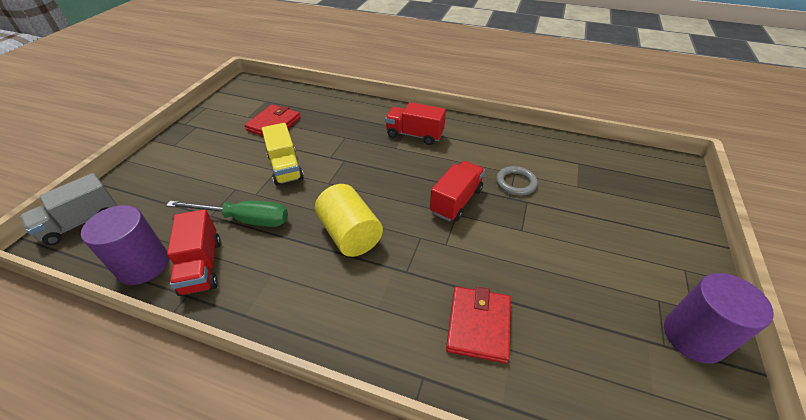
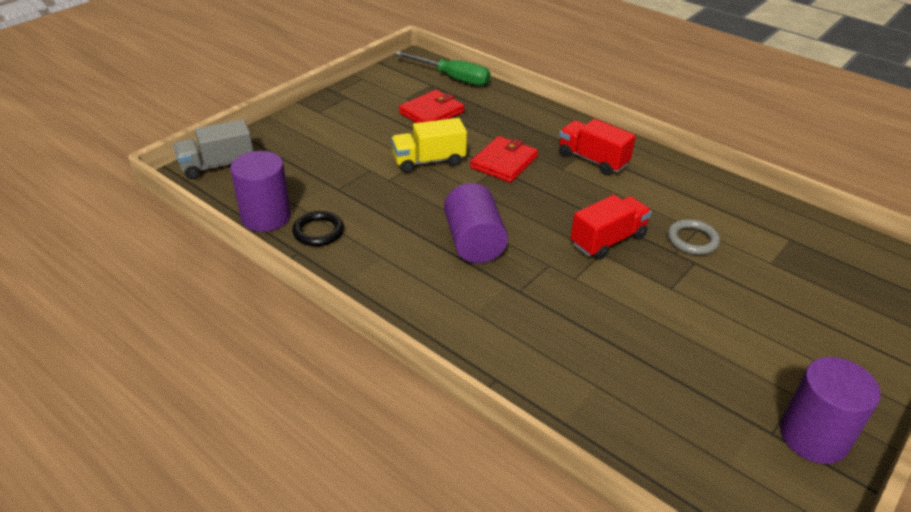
camera: 20 degrees right, 5 degrees down
(202, 266) = (318, 231): red truck -> black ring
(244, 220) = (371, 201): green screwdriver -> green screwdriver (452, 78)
(285, 167) = (429, 161): yellow truck -> yellow truck turned 75 degrees clockwise
(350, 234) = (474, 242): yellow cylinder -> purple cylinder
(478, 325) = (573, 356): red wallet -> red wallet (504, 162)

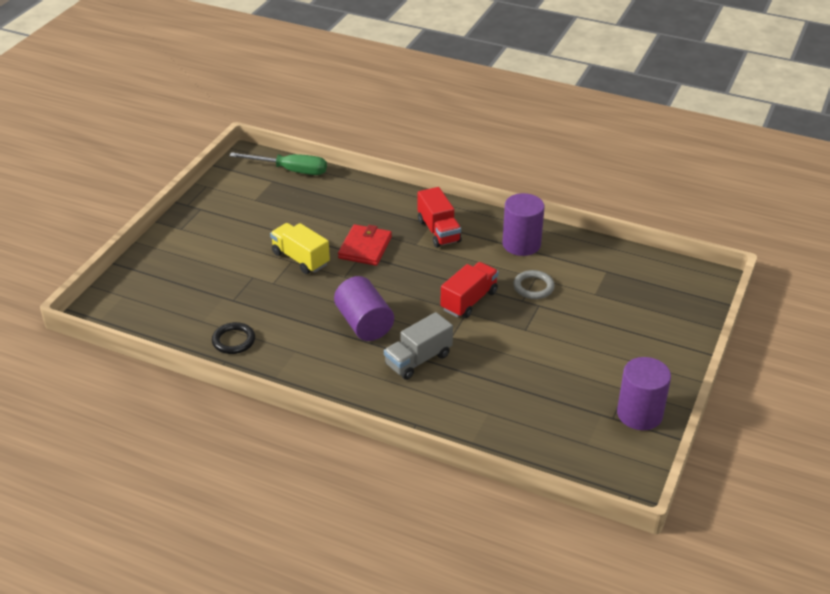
camera: 15 degrees left, 0 degrees up
(217, 165) = (115, 299): grey truck -> grey truck (418, 360)
(266, 216) = (183, 337): purple cylinder -> purple cylinder (521, 244)
(429, 161) = (300, 259): yellow truck -> yellow truck turned 75 degrees clockwise
(431, 112) = (285, 210): red wallet -> none
(592, 160) = (438, 231): red truck -> red truck turned 135 degrees counterclockwise

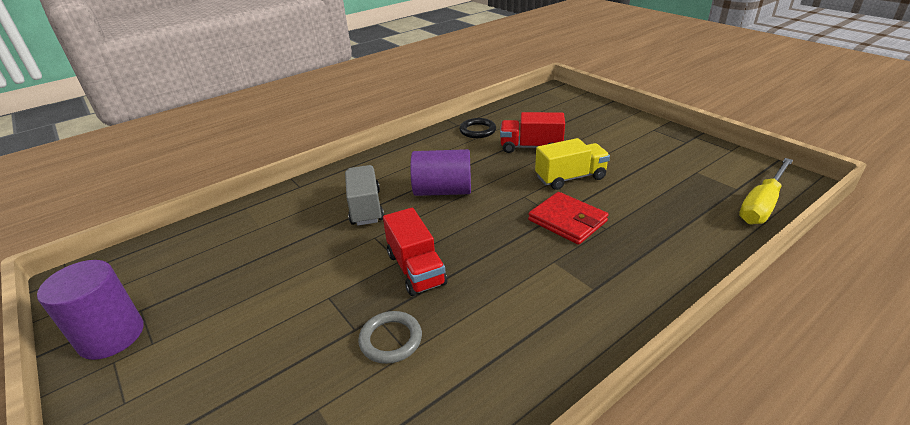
camera: 120 degrees right, 5 degrees down
(290, 170) = (761, 204): green screwdriver -> yellow screwdriver
(438, 231) = (572, 290): red truck -> red truck (531, 147)
(521, 244) = (492, 370): purple cylinder -> none

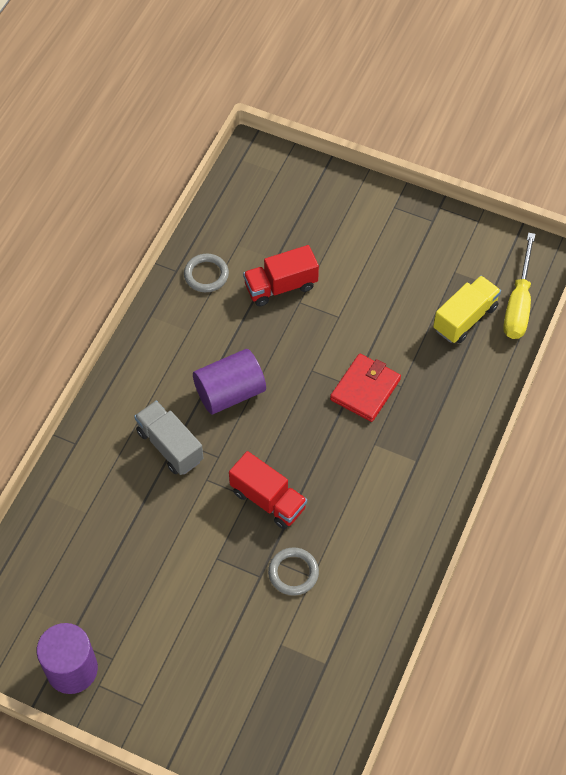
camera: 30 degrees left, 25 degrees up
(477, 130) = (206, 275): black ring -> grey ring
(567, 221) = (365, 389): red wallet -> red wallet turned 75 degrees counterclockwise
(570, 178) = (342, 325): yellow truck -> yellow truck (465, 318)

